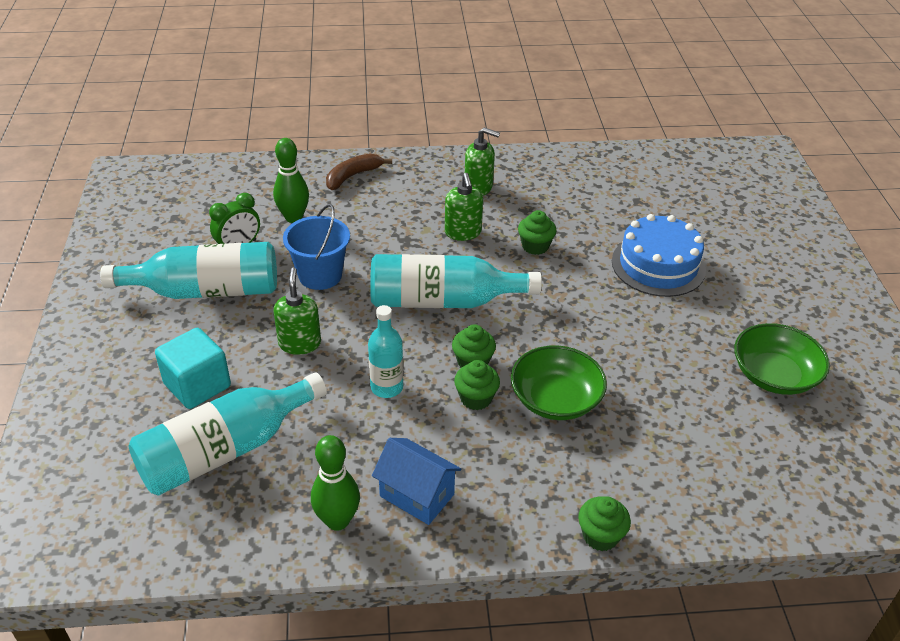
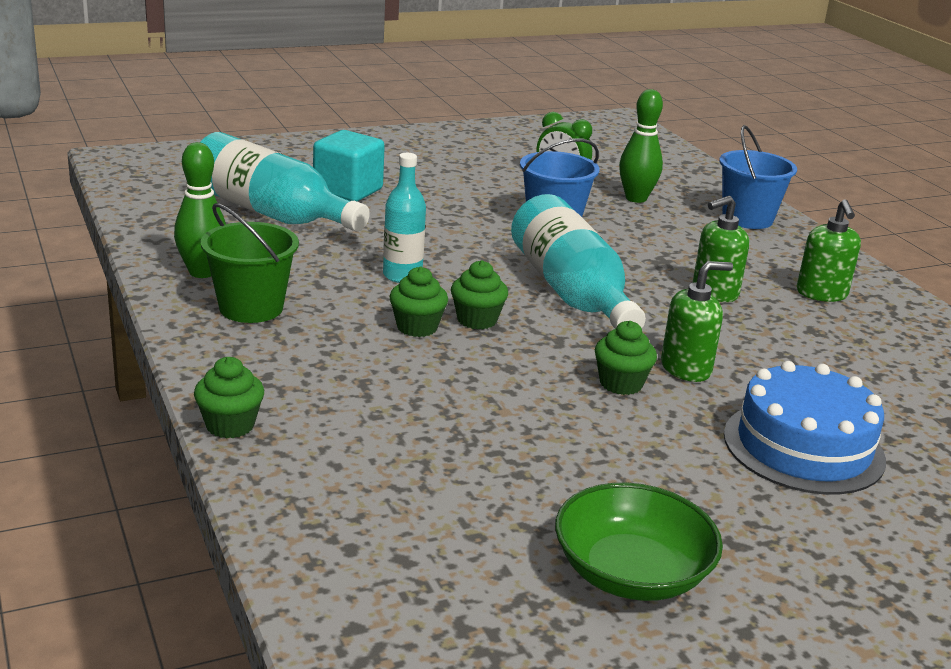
camera: 70 degrees right, 15 degrees down
(206, 291) = (481, 176): turquoise bottle -> none
(300, 343) = (438, 226): green soap dispenser -> green soap dispenser (686, 368)
(353, 176) = (747, 218): brown banana -> blue bucket
(417, 495) = (251, 308): blue house -> green bucket
(535, 246) = (740, 343): green cupcake -> green cupcake (621, 384)
(555, 399) = (448, 379): green bowl -> none

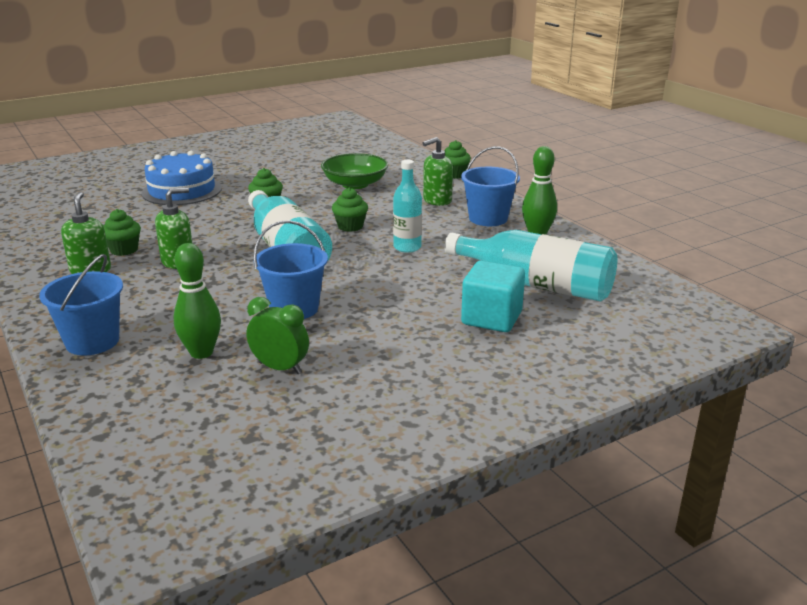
camera: 175 degrees right, 0 degrees up
(251, 308) = (488, 218): green bucket -> blue bucket
(417, 327) = (385, 219): green cupcake -> green cupcake (124, 250)
(631, 573) = (280, 154): green bowl -> green bowl (355, 184)
(686, 368) = (225, 215): green soap dispenser -> green soap dispenser (437, 201)

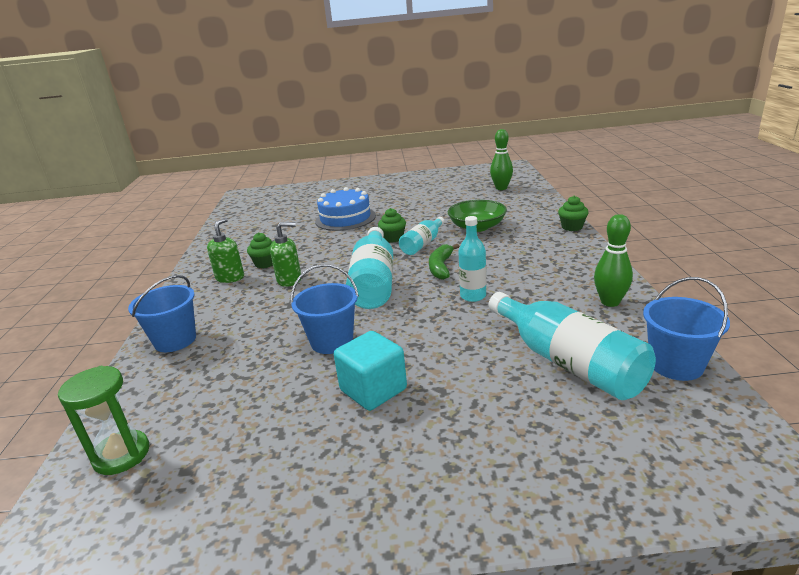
camera: 30 degrees right, 0 degrees up
(156, 445) = (121, 455): none -> green hourglass
(201, 352) = (231, 369): green bowling pin -> green bowling pin (501, 188)
(280, 368) = (270, 401): green clock -> none
(308, 207) = (423, 244): none -> turquoise bottle
(350, 226) = (441, 267): green cupcake -> green banana
(437, 201) = (536, 251): green soap dispenser -> none
(488, 218) = (571, 277): blue bucket -> blue bucket (676, 365)
(491, 318) = (492, 393): turquoise cube -> turquoise cube (373, 390)

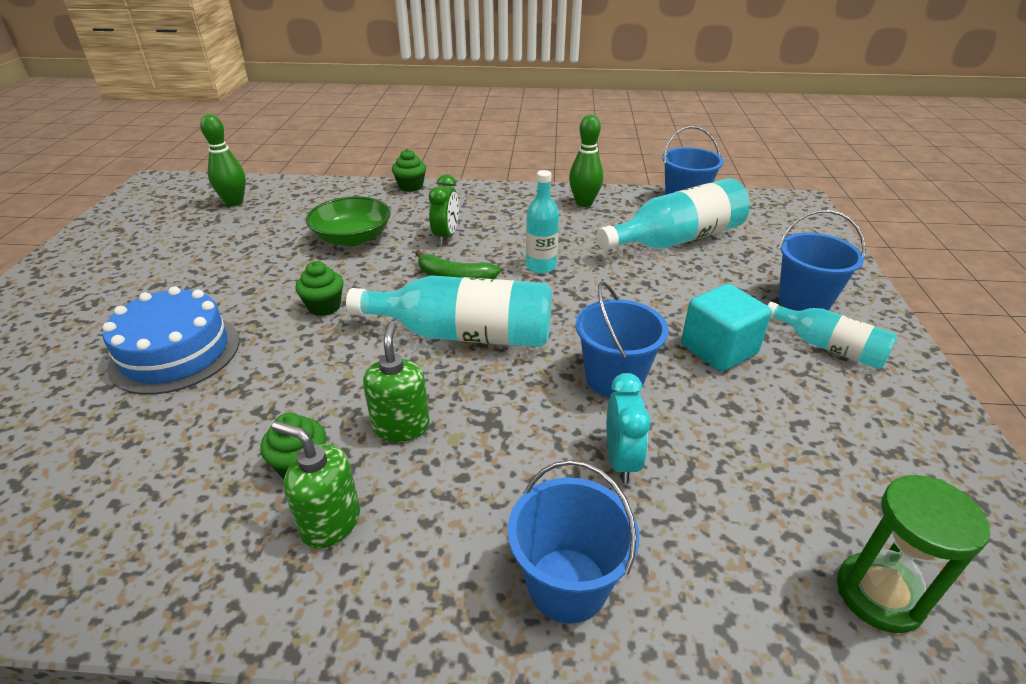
camera: 85 degrees left, 10 degrees up
(253, 350) = (621, 460): none -> turquoise clock
(423, 244) = (370, 283): turquoise bottle -> turquoise bottle (829, 347)
(474, 454) = (804, 301): none -> blue bucket
(499, 254) = (446, 236): none -> green clock

